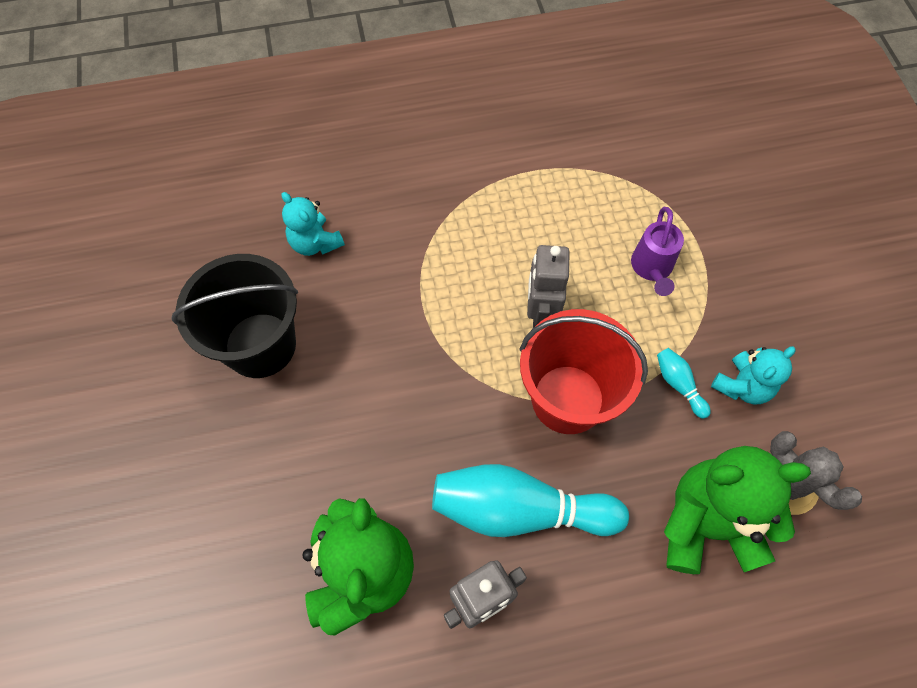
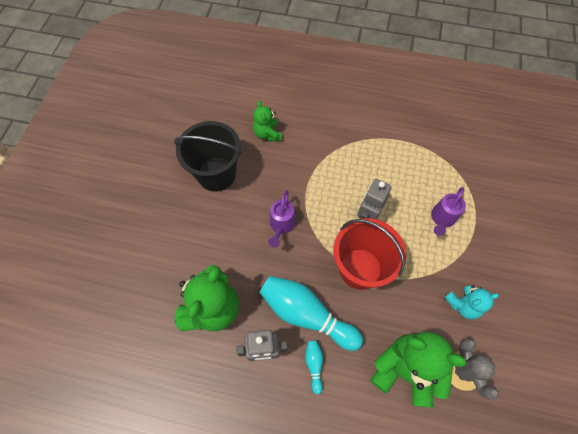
camera: 25 degrees right, 0 degrees up
(315, 243) = (267, 134): turquoise teddy bear -> green teddy bear
(411, 385) = (281, 226): none -> purple watering can
(678, 384) = (426, 288): turquoise bowling pin -> turquoise bowling pin (314, 365)

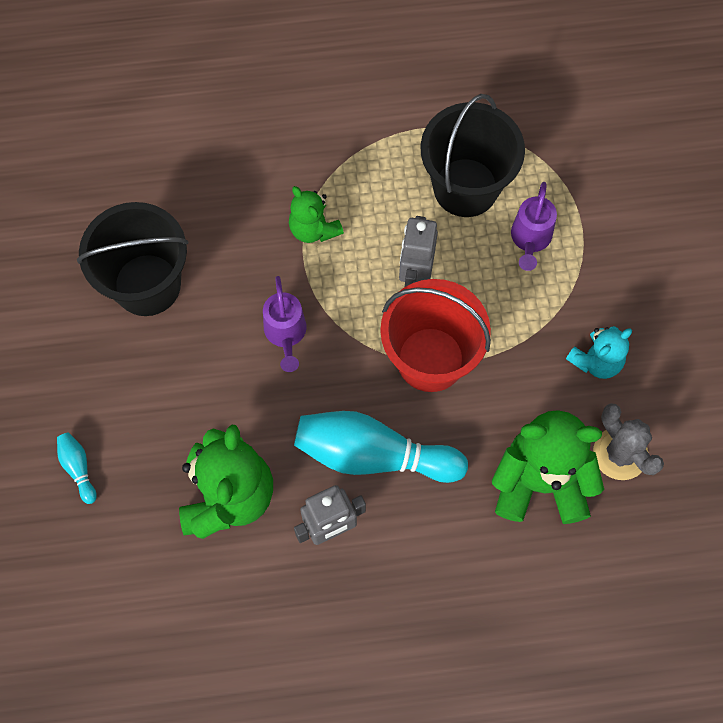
camera: 20 degrees left, 5 degrees up
(267, 134) = (204, 187): green teddy bear -> green teddy bear (314, 229)
(314, 365) = (409, 521): turquoise bowling pin -> turquoise bowling pin (78, 468)
(412, 178) = (465, 187): none -> black bucket

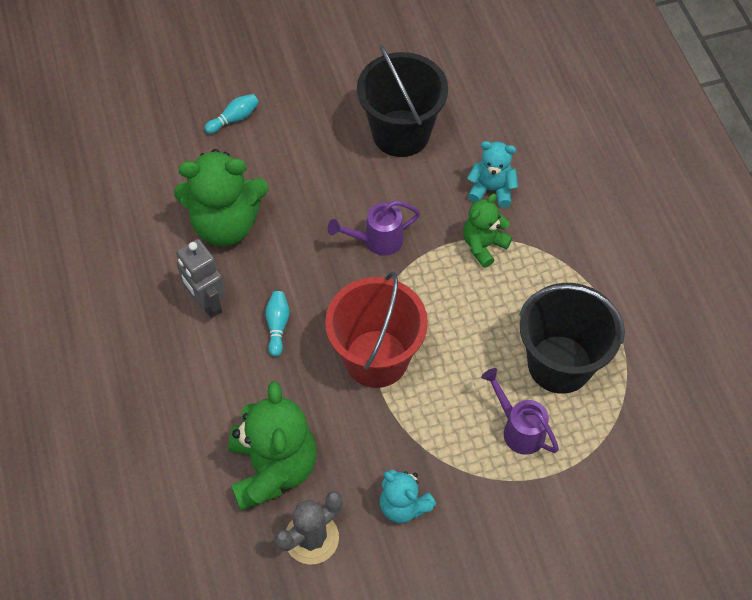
camera: 80 degrees right, 10 degrees down
(245, 207) = (491, 189): none -> turquoise teddy bear
(373, 455) = (277, 326): turquoise bowling pin -> turquoise bowling pin, size x0.43
(415, 276) = (456, 334): grey robot -> none
(530, 239) = (519, 429): purple watering can -> purple watering can turned 45 degrees clockwise

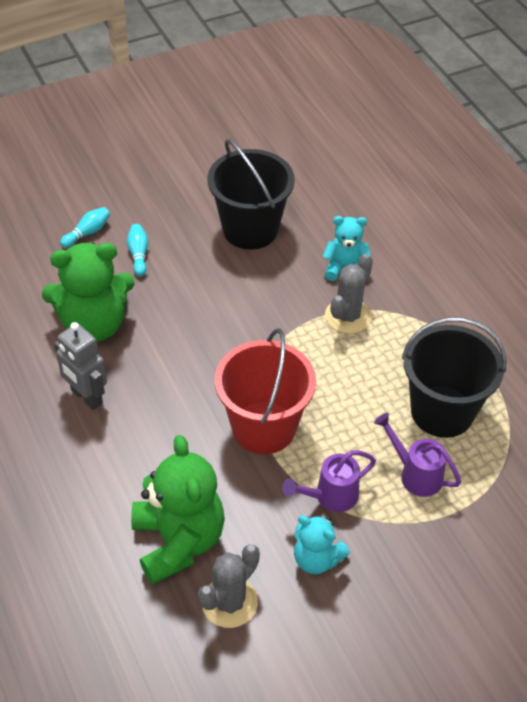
camera: 10 degrees left, 10 degrees down
(277, 326) = (160, 409): turquoise bowling pin -> turquoise bowling pin (138, 254)
(377, 241) = (245, 323): purple watering can -> purple watering can (330, 496)
(483, 245) = (348, 316): green teddy bear -> grey cactus

